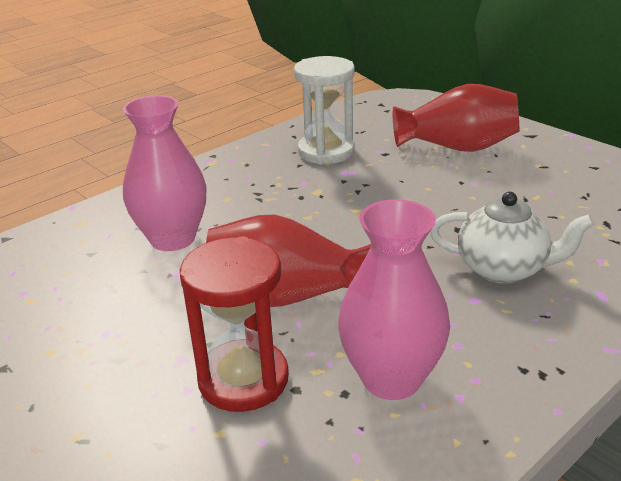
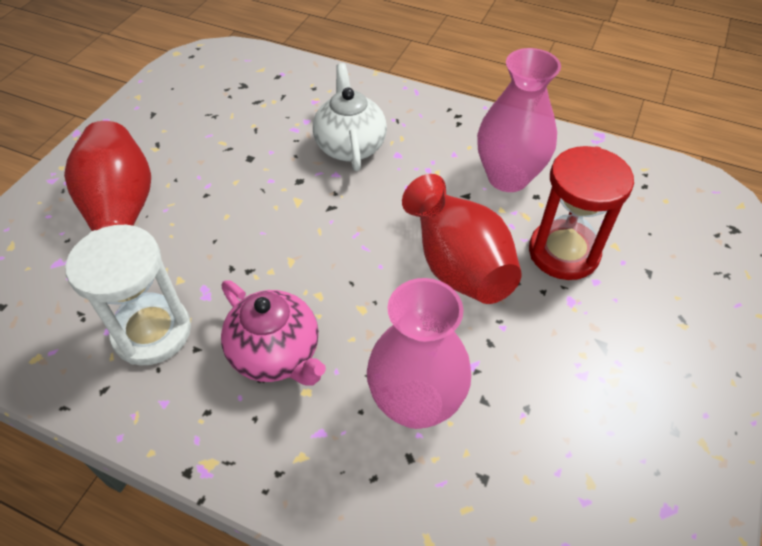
camera: 115 degrees left, 20 degrees up
(268, 191) = (276, 354): none -> pink teapot

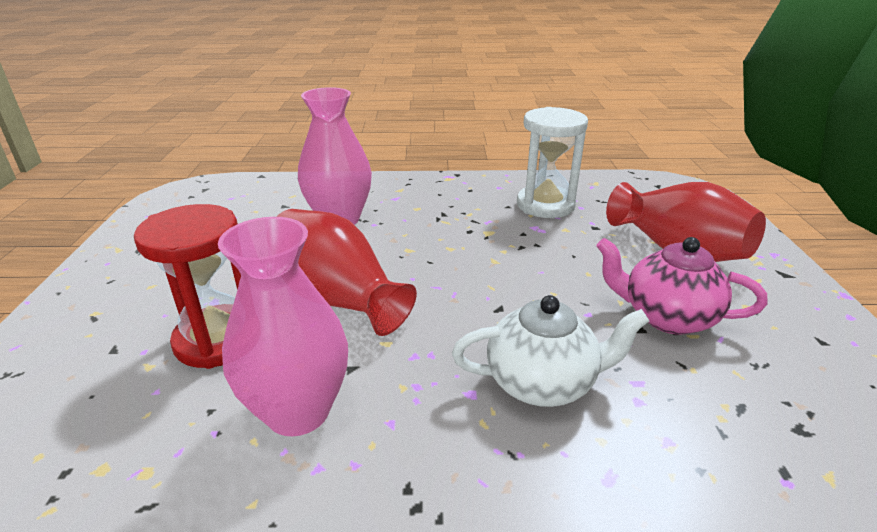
camera: 155 degrees right, 20 degrees down
(276, 354) = (452, 216): pink teapot -> pink teapot (667, 317)
(350, 146) = (542, 383): white teapot -> white teapot turned 60 degrees counterclockwise

